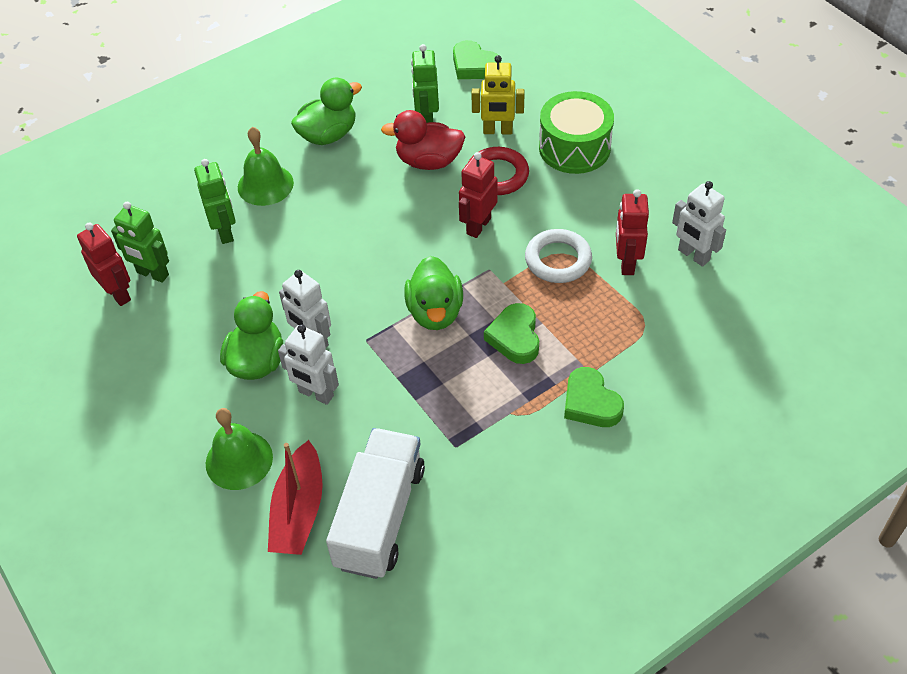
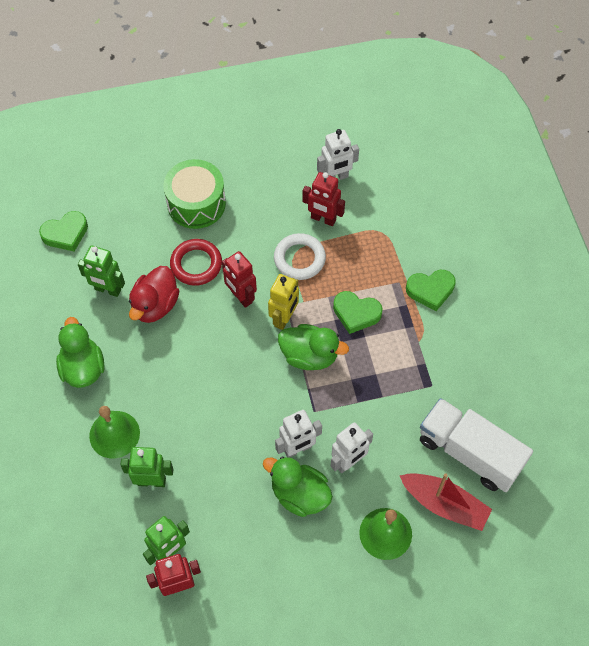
camera: 70 degrees left, 10 degrees up
(497, 131) = (149, 246): yellow robot -> yellow robot (284, 318)

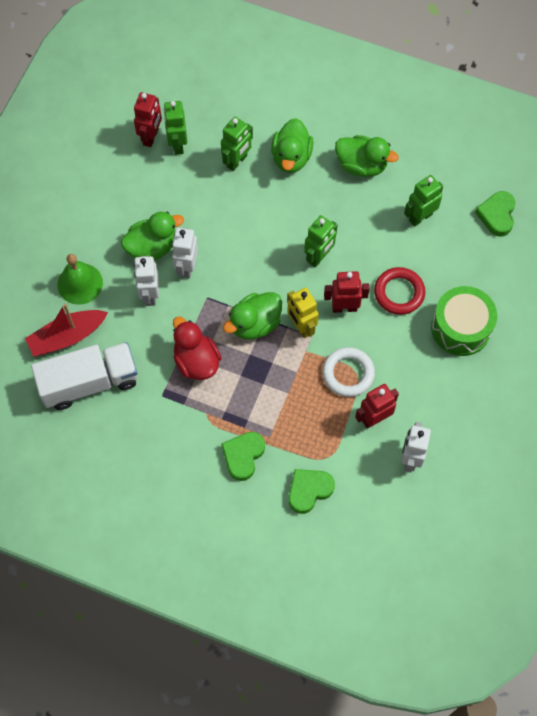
camera: 125 degrees right, 5 degrees up
(114, 434) = (291, 157): green bell -> green duck
(155, 305) = (381, 242): red duck -> red duck (196, 361)
(206, 345) = (319, 257): none -> green robot
(356, 313) = (265, 383): green heart -> green heart (309, 490)

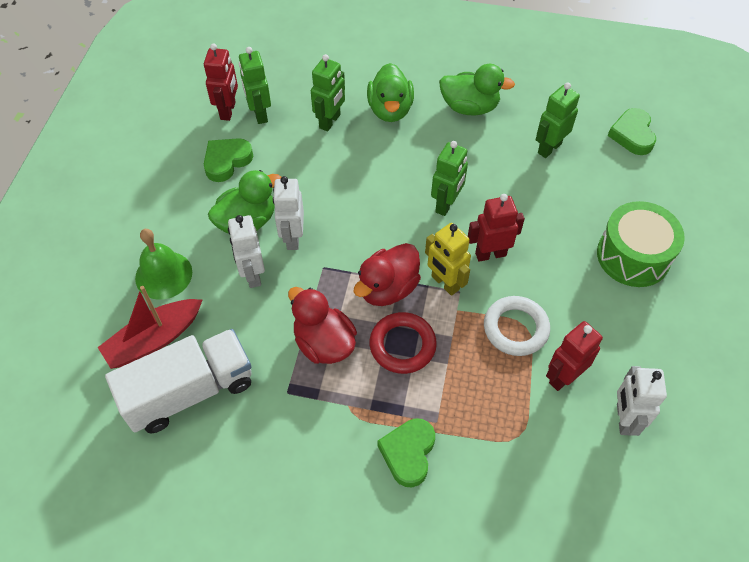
camera: 10 degrees left, 10 degrees down
(255, 324) = (387, 288): green duck -> red duck
(309, 490) = (505, 485): green heart -> green heart (227, 161)
(399, 293) = (549, 229): red ring -> red ring (402, 345)

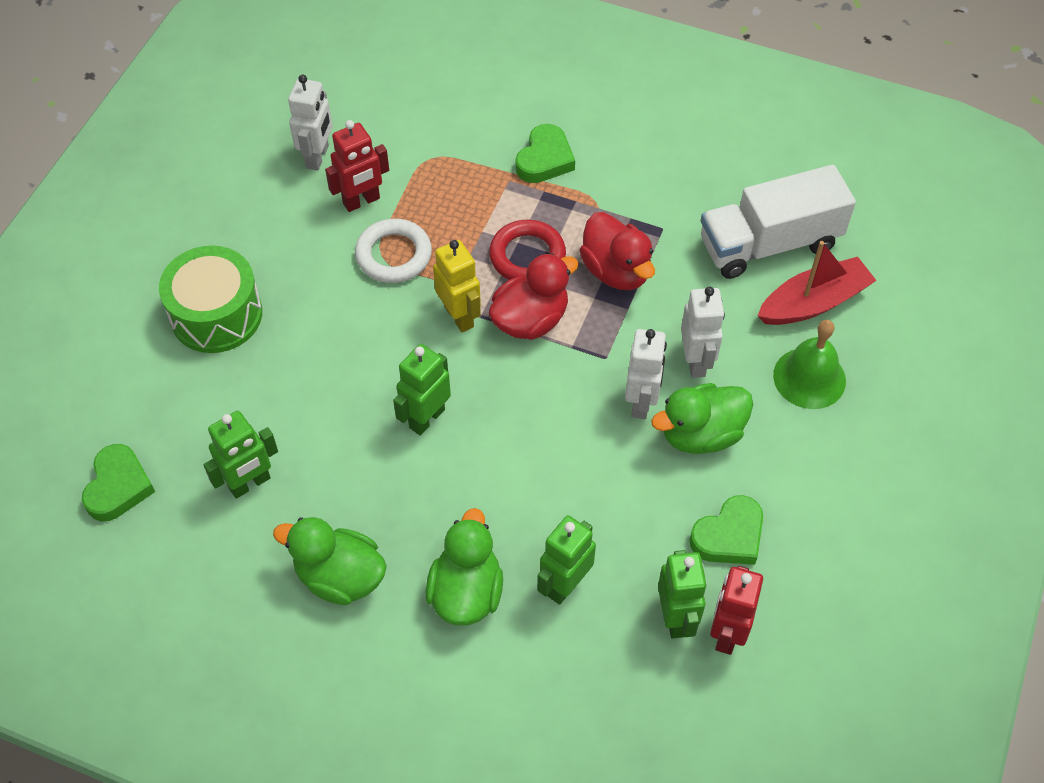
camera: 170 degrees left, 0 degrees up
(490, 254) = (391, 343): red robot -> none

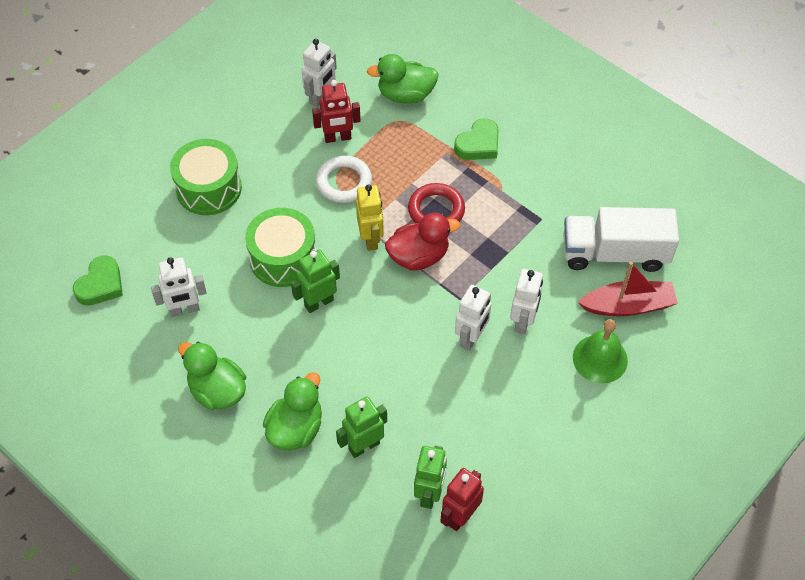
camera: 20 degrees right, 0 degrees up
(250, 483) = (185, 310): green robot -> white robot
(355, 375) = (283, 258): none -> green drum
(616, 271) = (494, 240): red duck -> none
(701, 434) = (503, 374): green duck -> green duck (405, 95)
(729, 536) = (491, 450): green heart -> none

